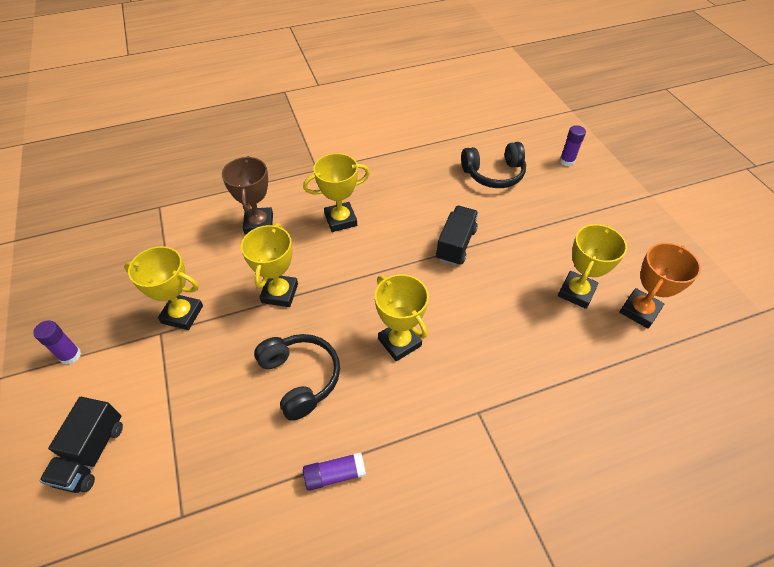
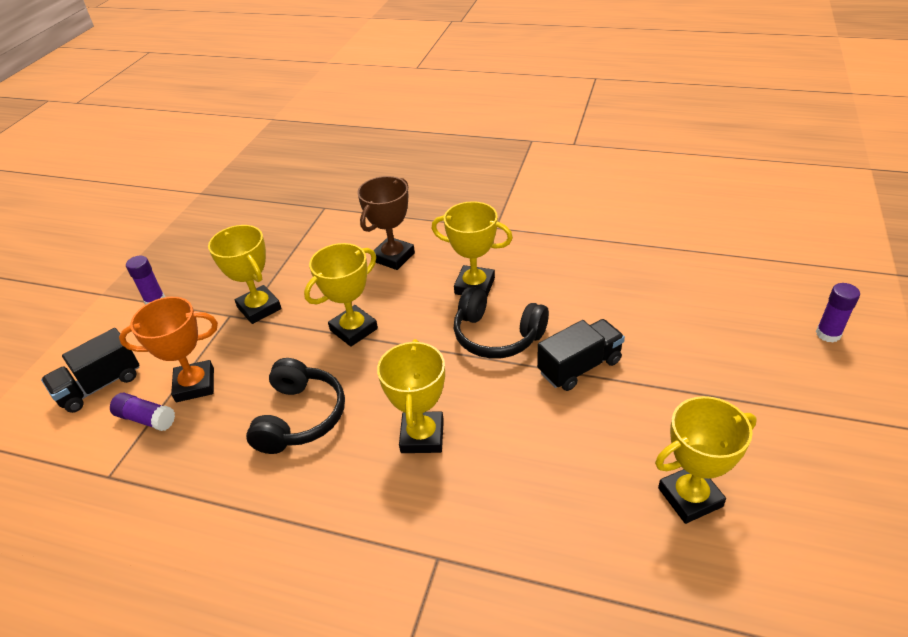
camera: 40 degrees right, 10 degrees down
(335, 474) = (247, 524): purple glue stick -> purple glue stick (146, 419)
(493, 174) = (703, 309): black headphones -> black headphones (497, 336)
(639, 311) = (766, 570): orange trophy -> orange trophy (195, 385)

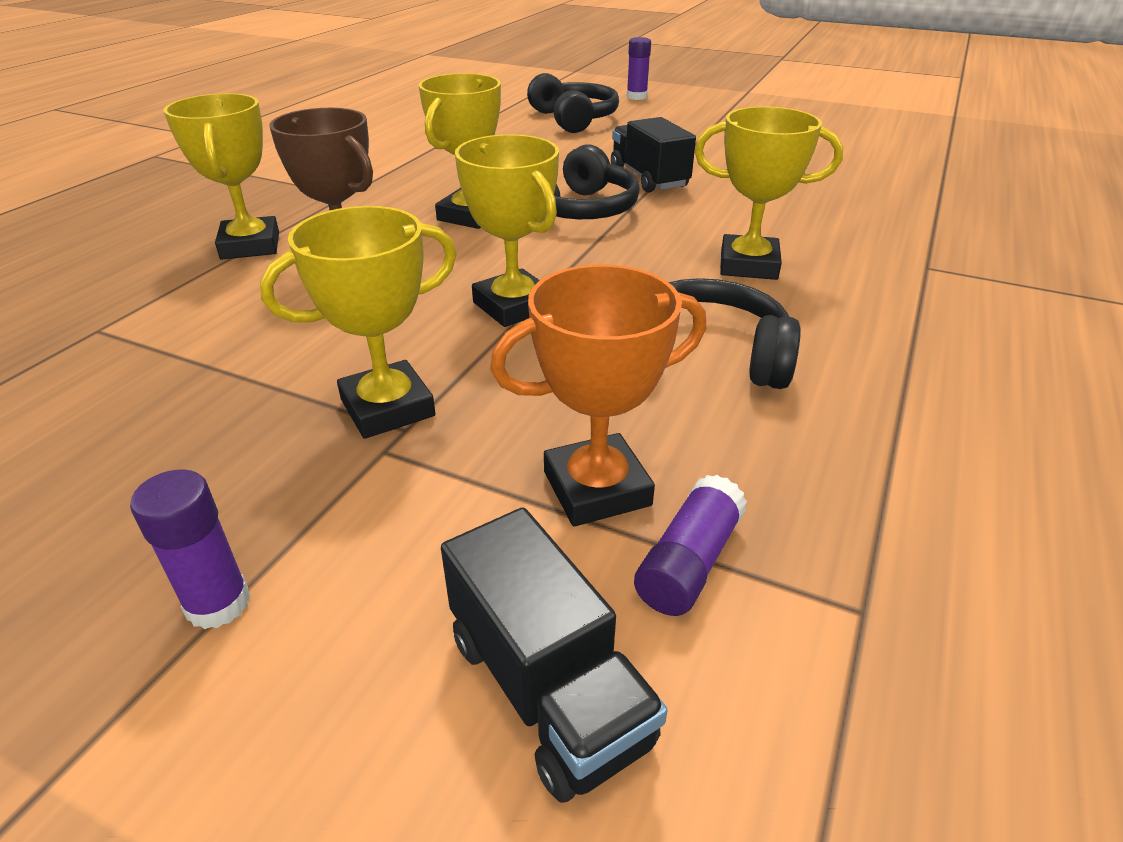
camera: 85 degrees left, 5 degrees down
(195, 385) = (596, 488): orange trophy -> orange trophy turned 75 degrees clockwise
(690, 497) = (820, 159): yellow trophy -> yellow trophy (250, 246)
(716, 300) = (573, 119): none -> black headphones

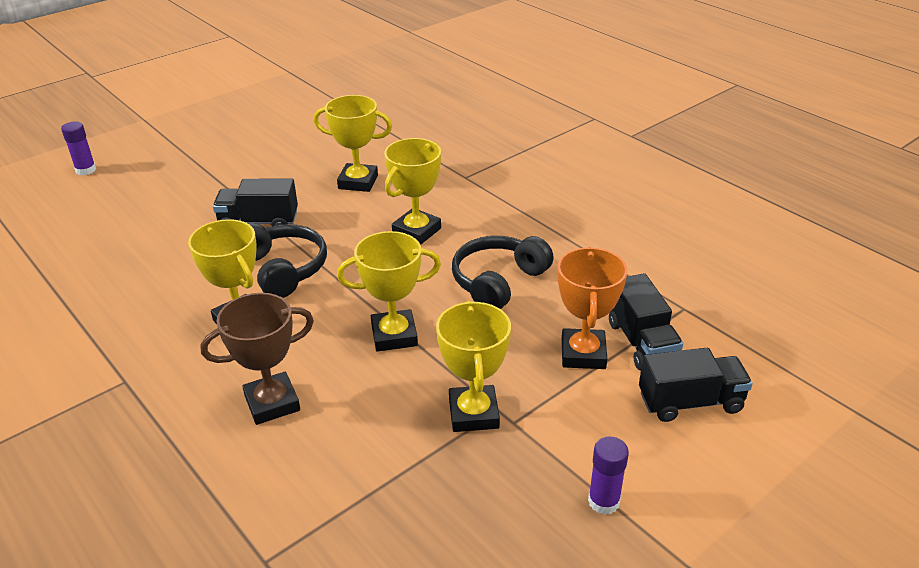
camera: 65 degrees left, 0 degrees up
(250, 246) = (181, 455): yellow trophy -> yellow trophy (358, 182)
(573, 119) = (97, 217): black headphones -> none
(689, 562) = (641, 342): purple glue stick -> black truck

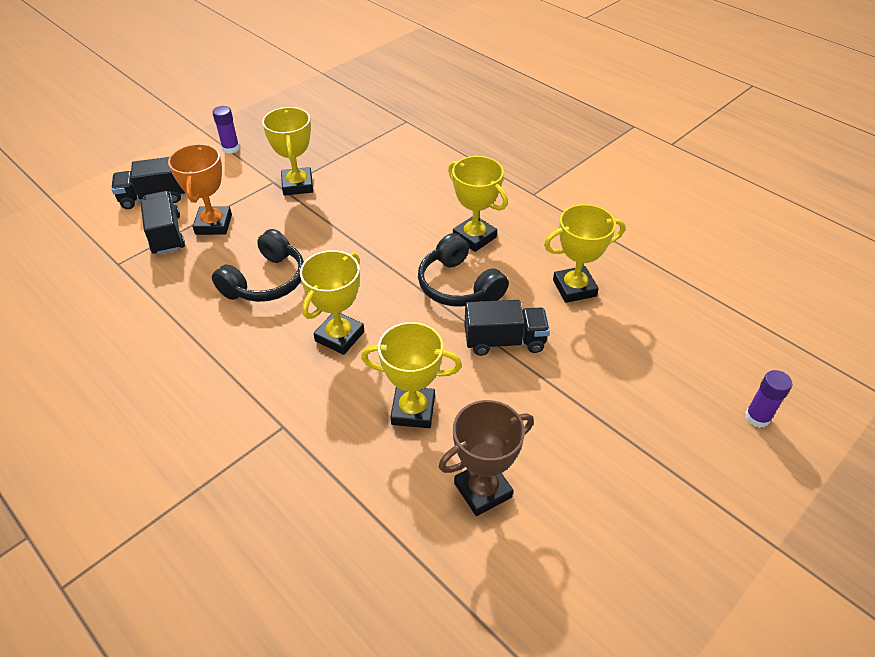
camera: 175 degrees right, 10 degrees up
(272, 403) = (428, 185): brown trophy -> brown trophy (483, 490)
(394, 335) = (353, 232): yellow trophy -> yellow trophy (574, 288)

